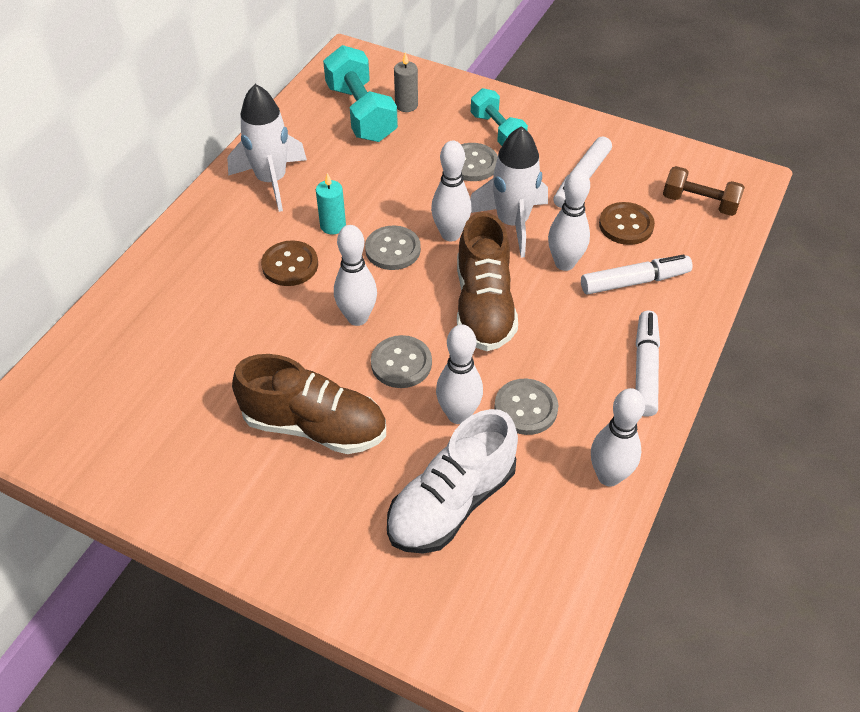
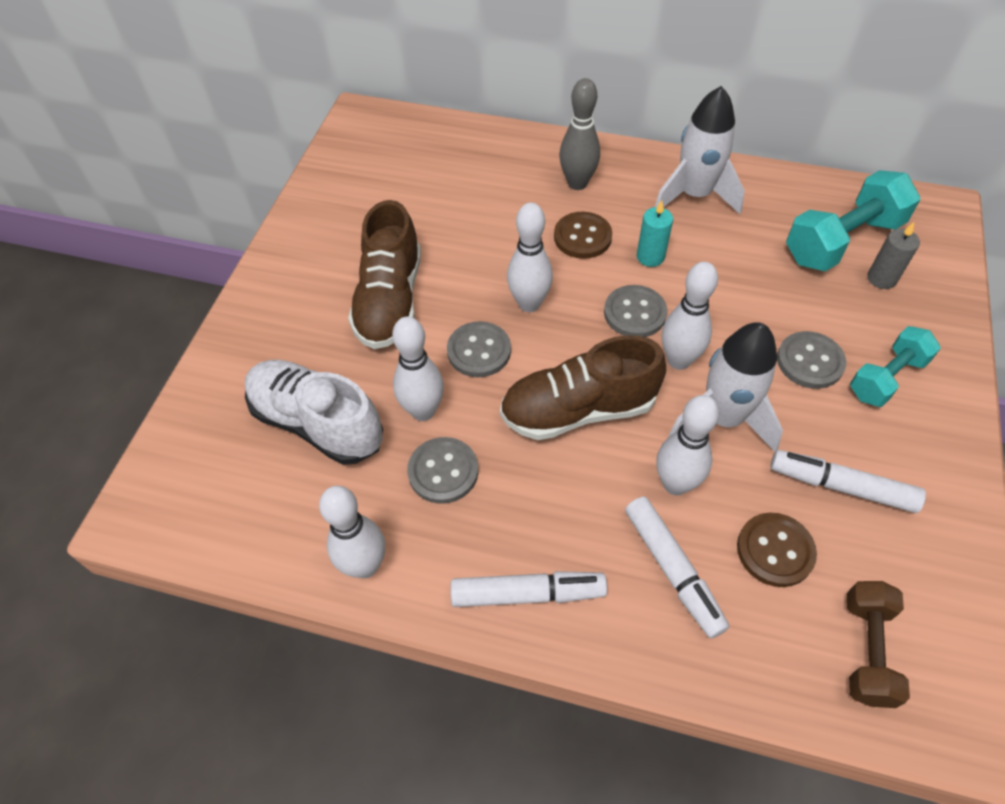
camera: 80 degrees right, 5 degrees up
(217, 255) = (577, 183): none -> grey bowling pin

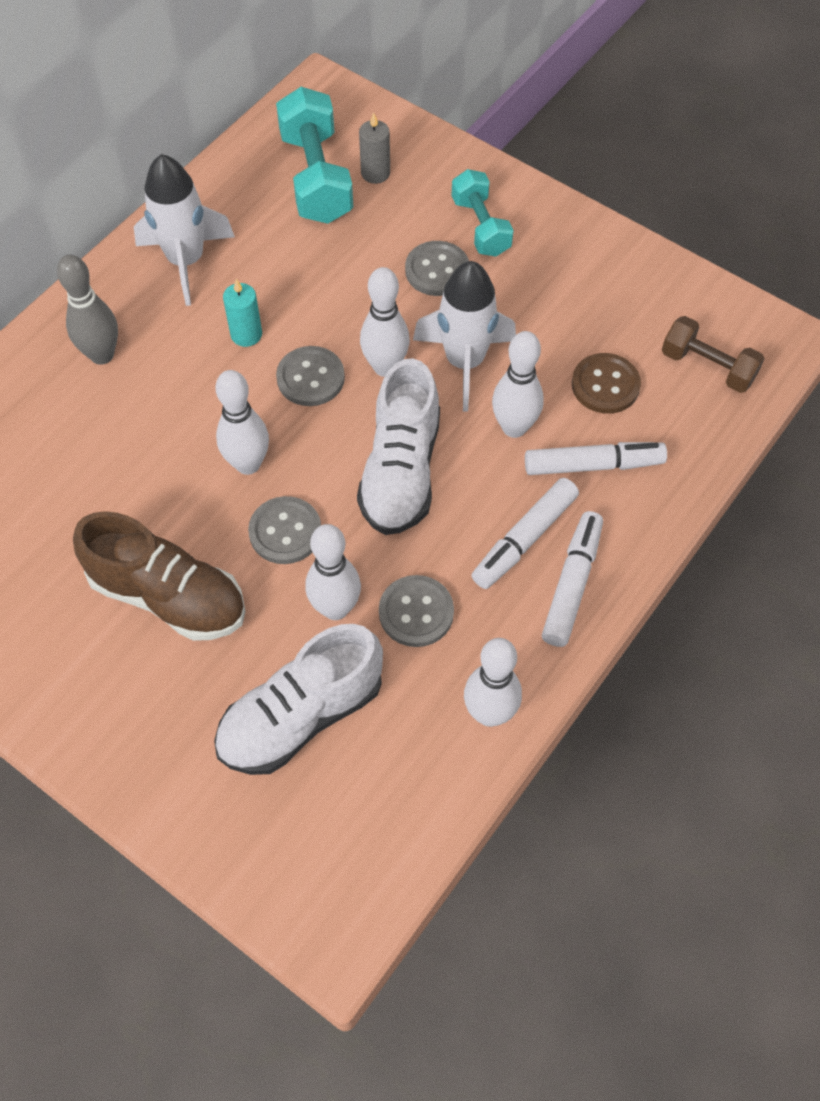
camera: 70 degrees left, 5 degrees up
(578, 410) = (401, 471): brown shoe -> white shoe
(582, 237) = (184, 381): brown button -> none
(841, 486) = (568, 312): white marker -> white marker (524, 539)

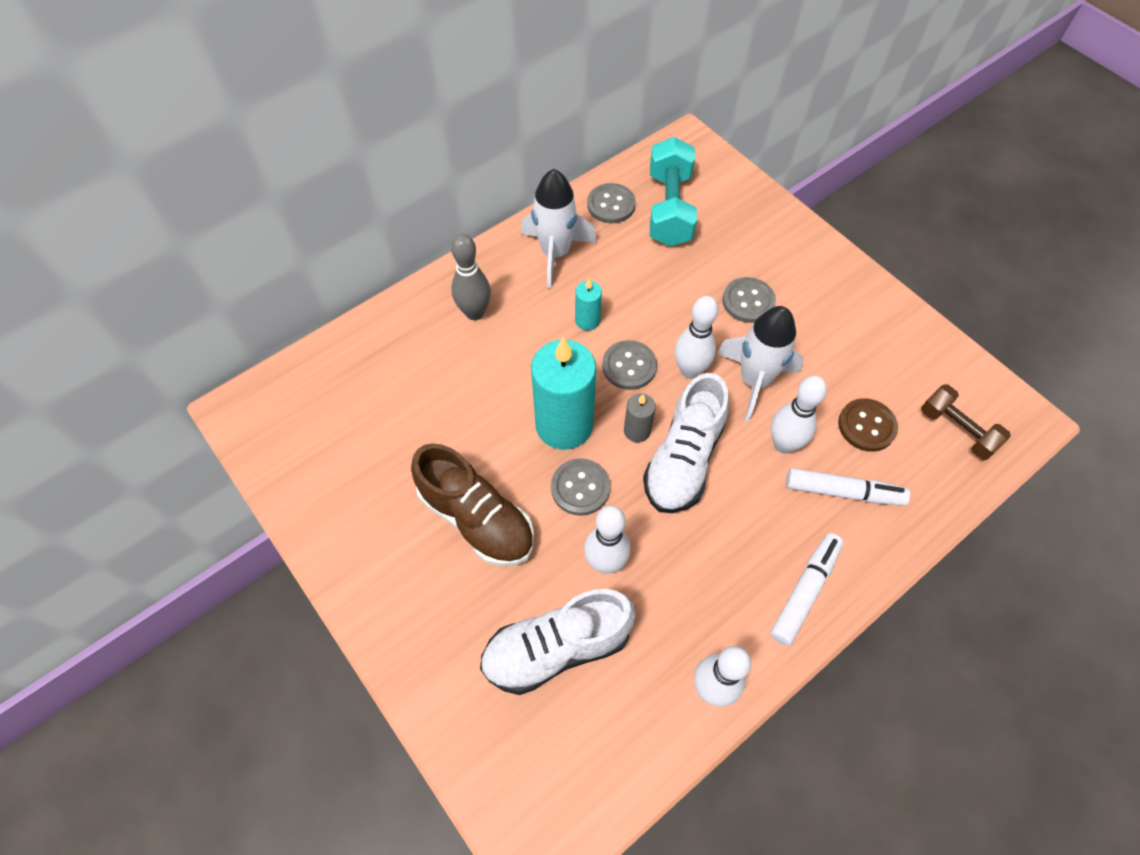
camera: 15 degrees right, 0 degrees up
(248, 464) = (564, 425): white bowling pin -> turquoise candle
(375, 173) = (716, 214): grey candle -> grey candle (637, 430)
(416, 612) = (669, 582): grey button -> grey button (611, 205)
(481, 226) = (790, 273): turquoise dumbbell -> none
(524, 539) = (772, 542): white marker -> none

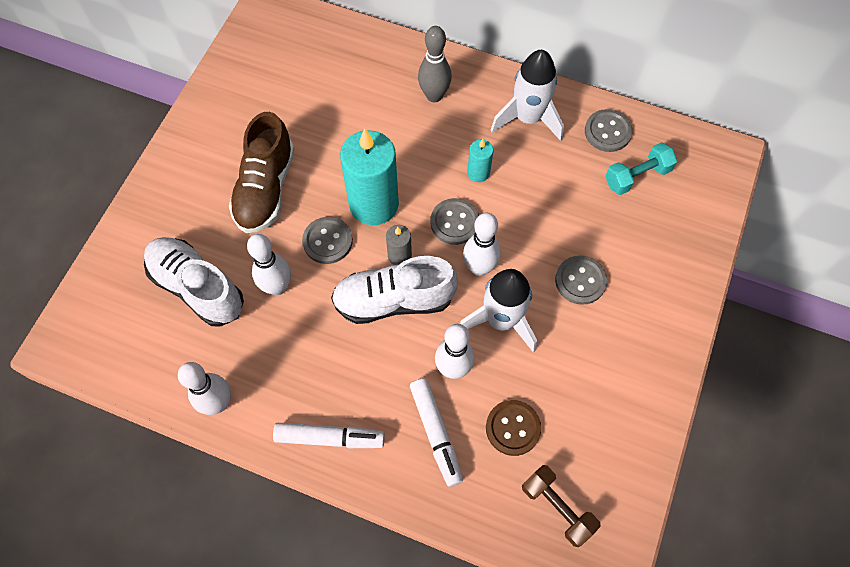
camera: 60 degrees right, 5 degrees up
(670, 209) = (637, 176): turquoise dumbbell -> turquoise dumbbell, size x0.64
(957, 430) = (557, 507): brown dumbbell -> brown dumbbell turned 60 degrees counterclockwise

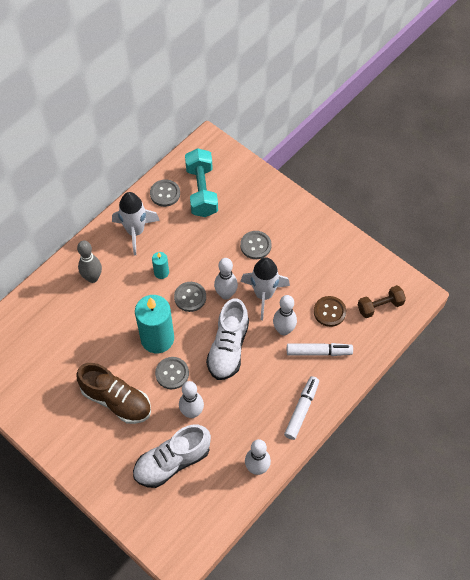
camera: 70 degrees left, 5 degrees down
(399, 256) = (200, 335): grey candle -> none
(637, 176) = (202, 191): turquoise dumbbell -> turquoise dumbbell, size x1.57

